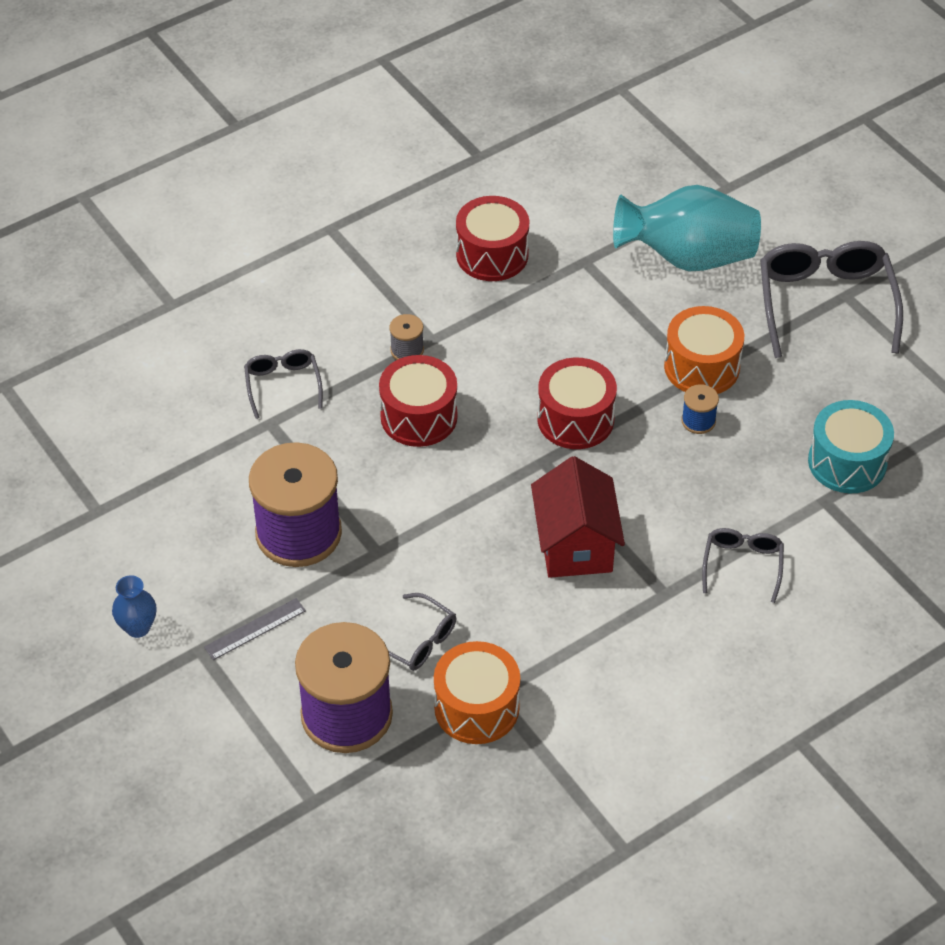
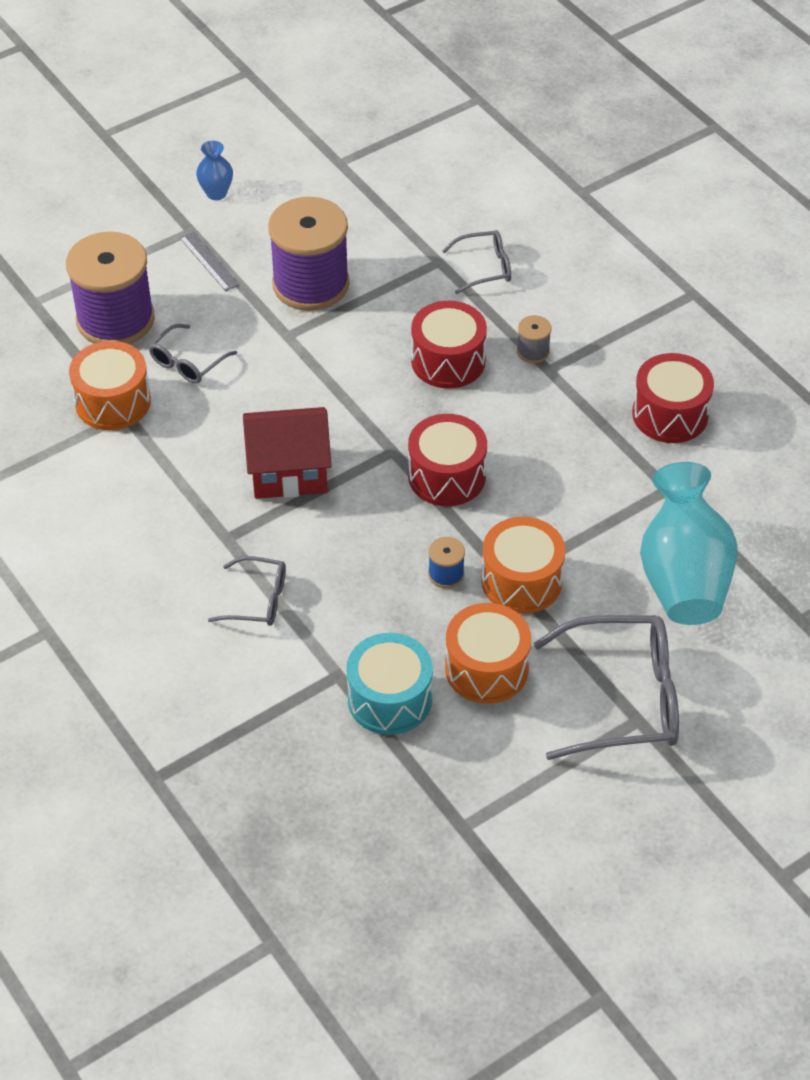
camera: 90 degrees right, 0 degrees up
(804, 393) = (486, 668): none -> orange drum

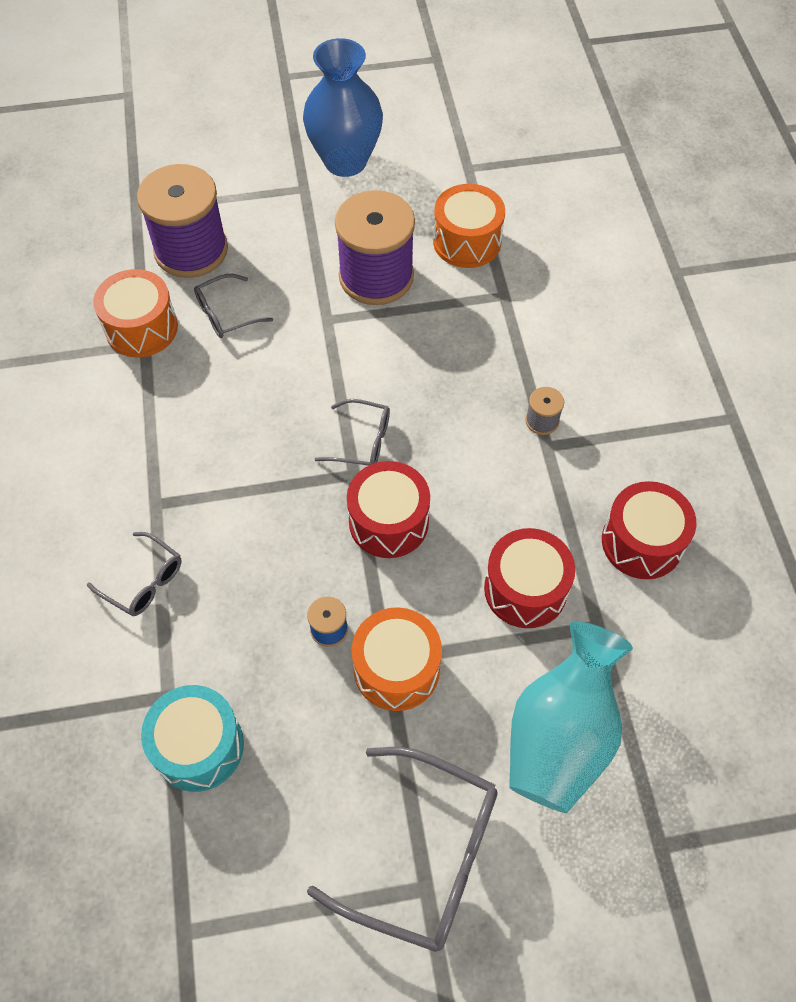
camera: 25 degrees right, 10 degrees up
(209, 261) = (301, 223): grey ruler -> none
(216, 193) = (345, 161): blue vase -> blue vase, size x2.22
(289, 472) = (248, 459): red house -> none
(448, 361) = (456, 400): red drum -> red drum (525, 589)
(485, 268) = (543, 317): grey glasses -> grey glasses (362, 441)
(486, 668) = (309, 754): orange drum -> orange drum (467, 241)

